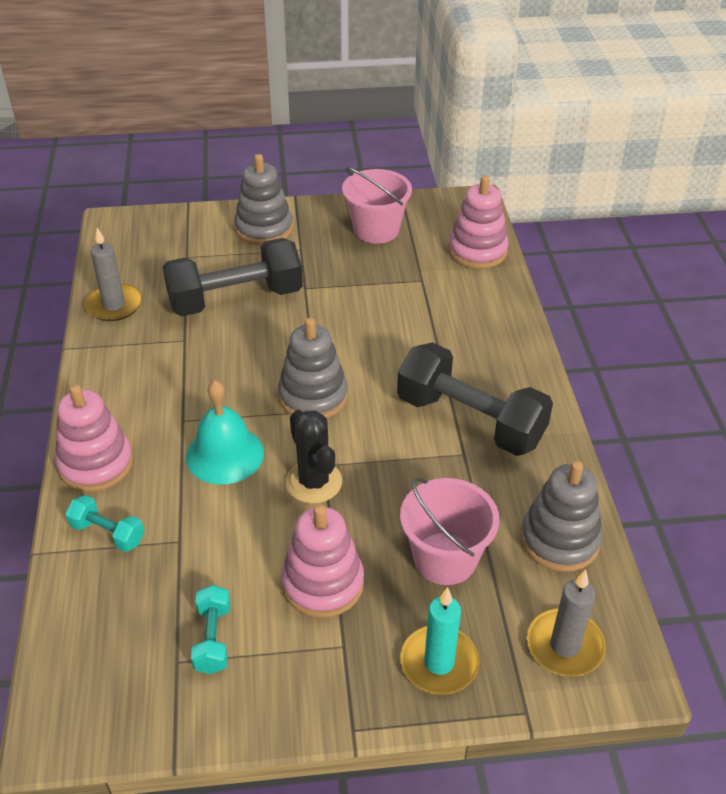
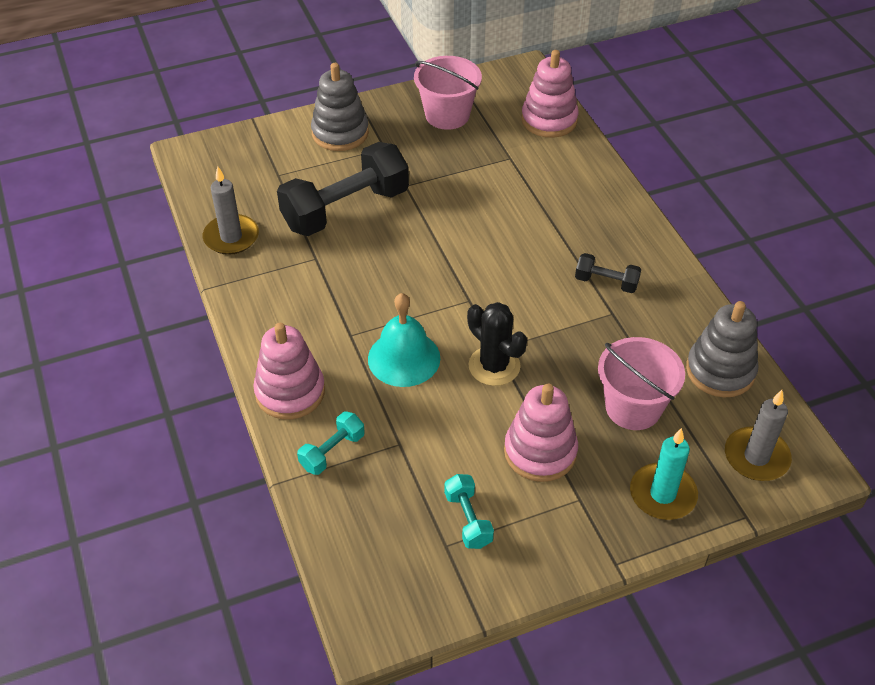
camera: 15 degrees left, 5 degrees up
(108, 533) = (332, 451): turquoise dumbbell -> turquoise dumbbell turned 60 degrees counterclockwise
(313, 396) = (459, 288): grey stacking toy -> none
(470, 421) = (606, 282): black dumbbell -> black dumbbell, size x0.46

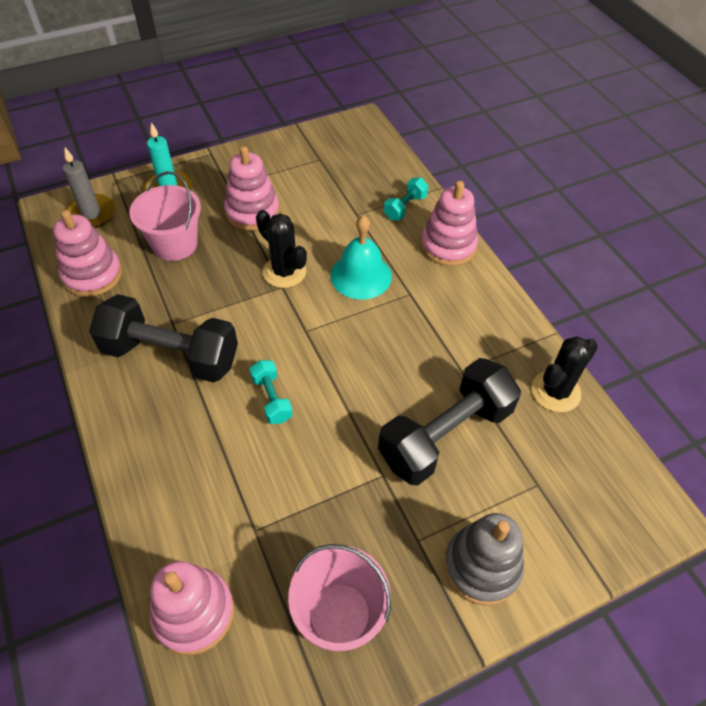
camera: 175 degrees right, 5 degrees up
(231, 237) = (555, 391): grey candle -> black cactus
(468, 519) = (305, 172): turquoise dumbbell -> turquoise dumbbell (272, 399)
(606, 282) = (171, 355): black dumbbell -> black dumbbell, size x2.16
(720, 371) = (92, 275): grey stacking toy -> pink stacking toy

